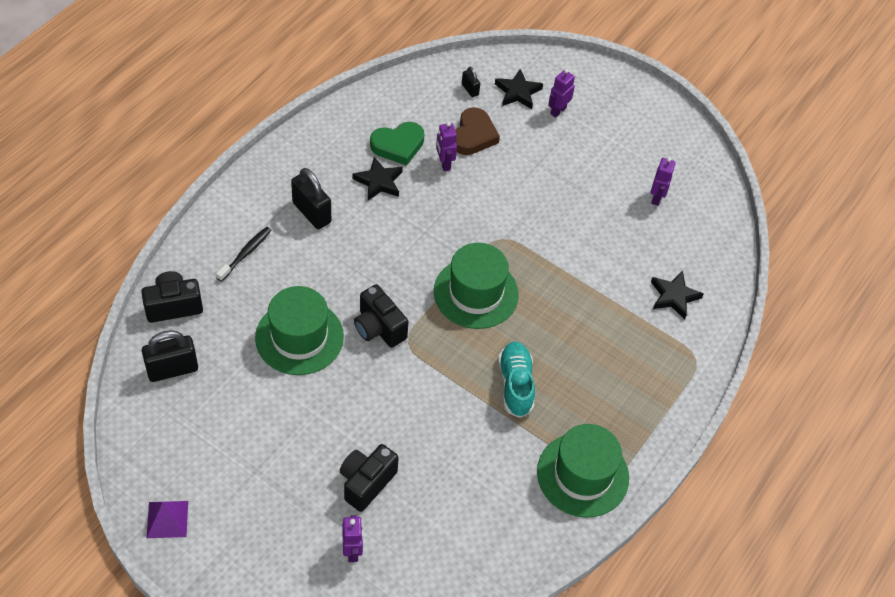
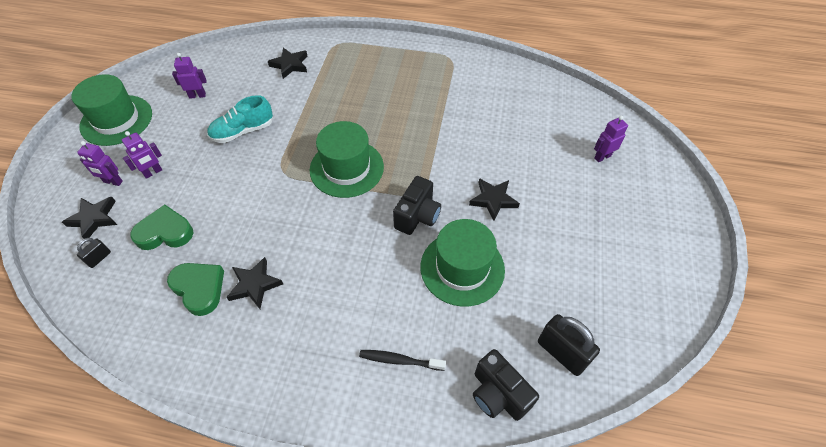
camera: 110 degrees left, 0 degrees up
(167, 519) = (681, 278): purple pyramid -> none
(312, 212) = (319, 325): black padlock -> none
(359, 404) = (493, 200): none -> black star
(366, 482) = (550, 170): black camera -> none
(444, 163) = (210, 241): purple robot -> purple robot (153, 172)
(473, 135) = (165, 232): brown heart -> green heart
(515, 385) = (414, 119): turquoise shoe -> turquoise shoe (243, 131)
(582, 475) = (458, 69): green hat -> green hat (116, 120)

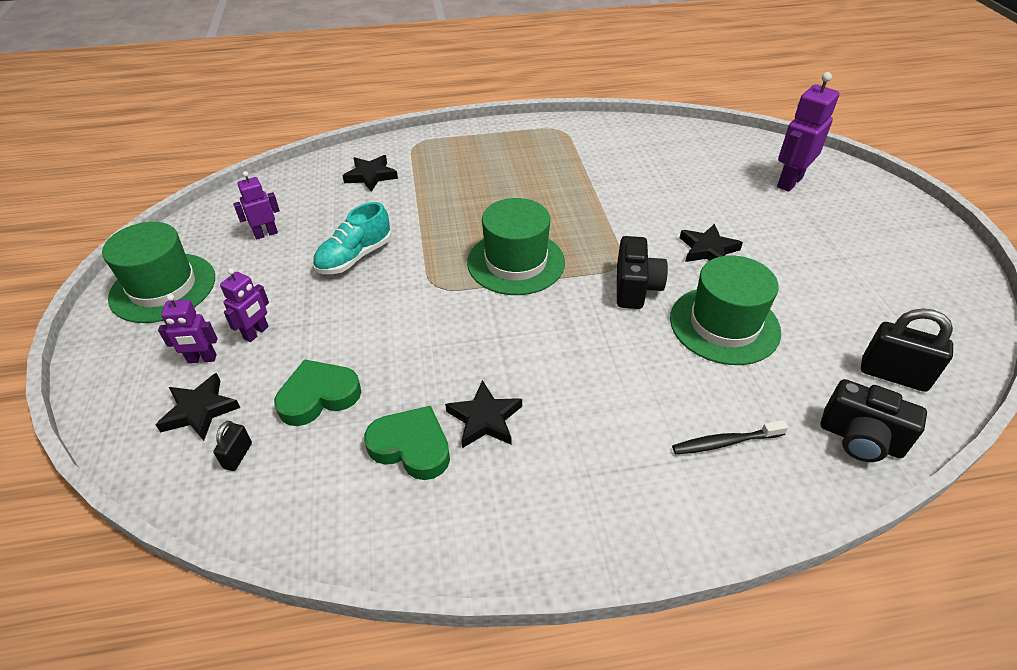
camera: 20 degrees left, 10 degrees down
(602, 157) = (789, 182): purple robot -> purple robot, size x1.69

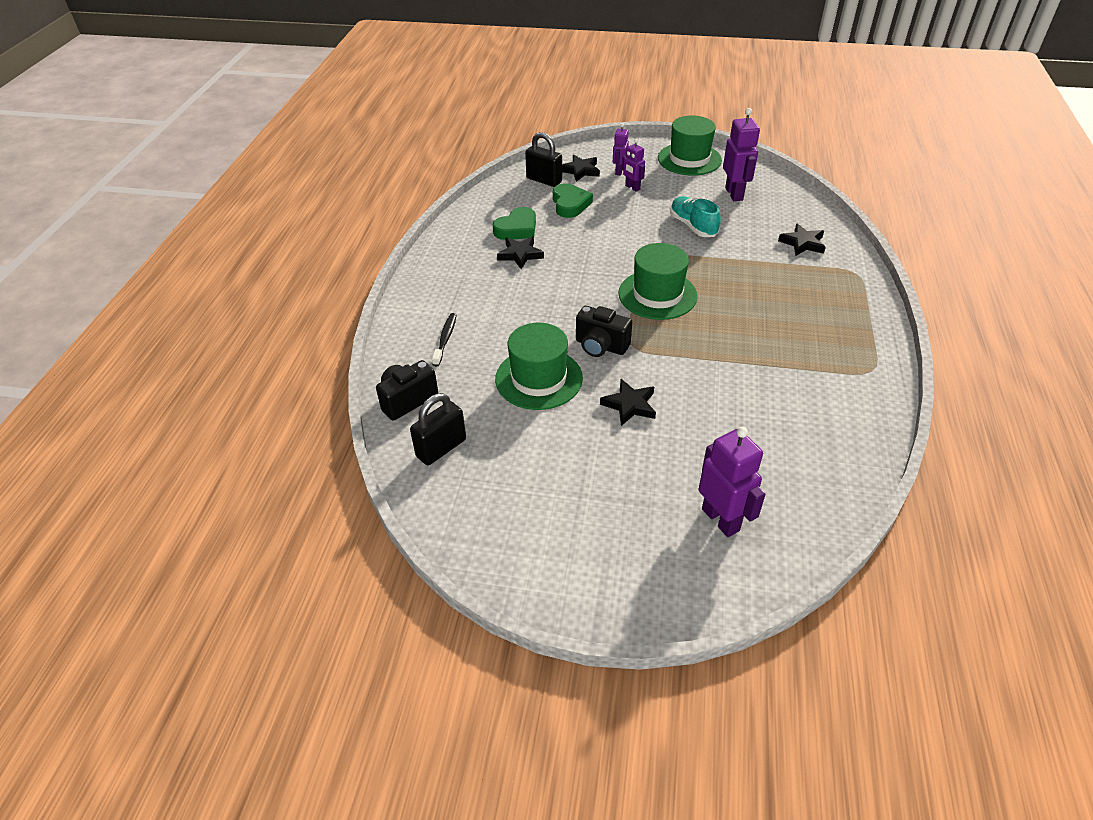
camera: 110 degrees right, 0 degrees up
(238, 456) = (544, 180): black padlock -> black padlock, size x1.94
(266, 234) = (734, 194): purple robot -> purple robot, size x1.69

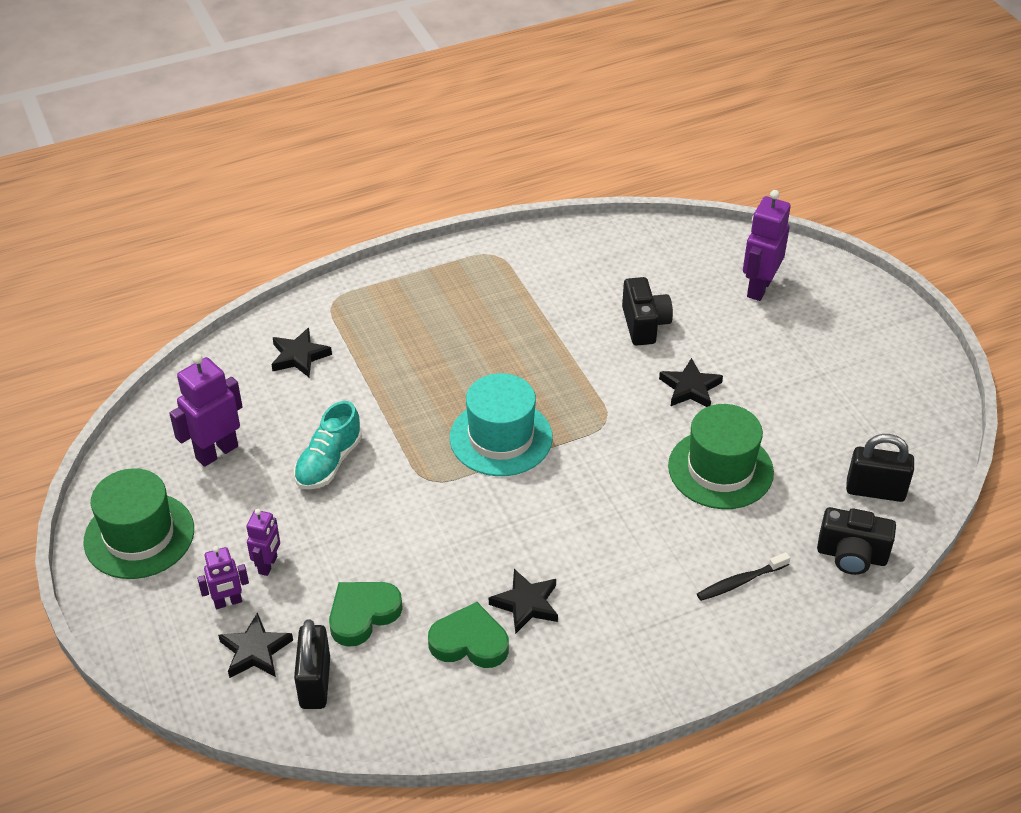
camera: 125 degrees left, 0 degrees up
(600, 346) = (628, 445): black camera -> black camera (644, 325)
(657, 295) = (501, 438): green hat -> turquoise hat

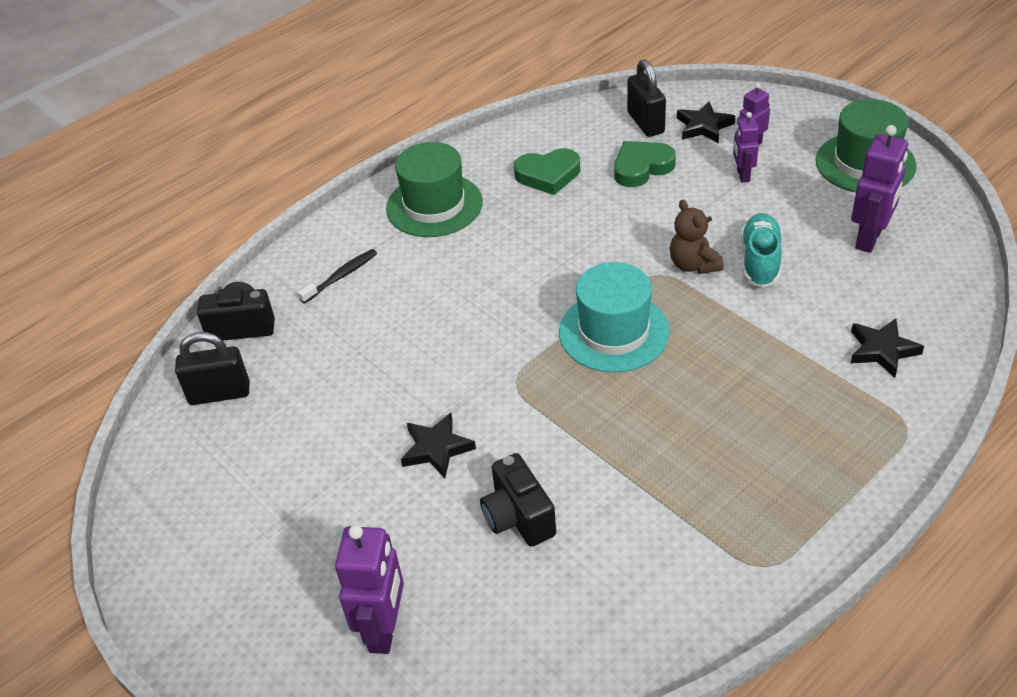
camera: 165 degrees right, 0 degrees up
(363, 614) = (641, 167): green heart -> green heart turned 150 degrees counterclockwise
(390, 479) = (693, 265): none -> brown teddy bear
(526, 604) = (517, 210): black star -> none
(720, 469) = (381, 368): green hat -> green hat (434, 205)

